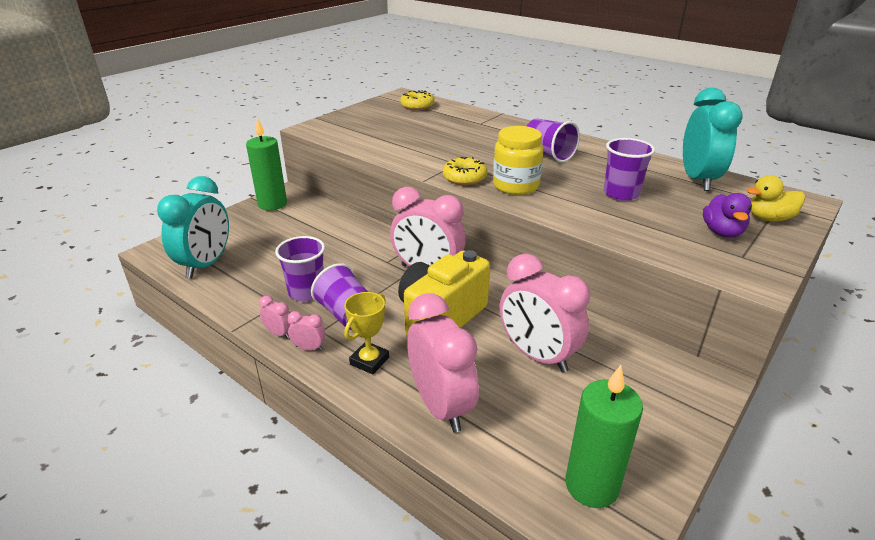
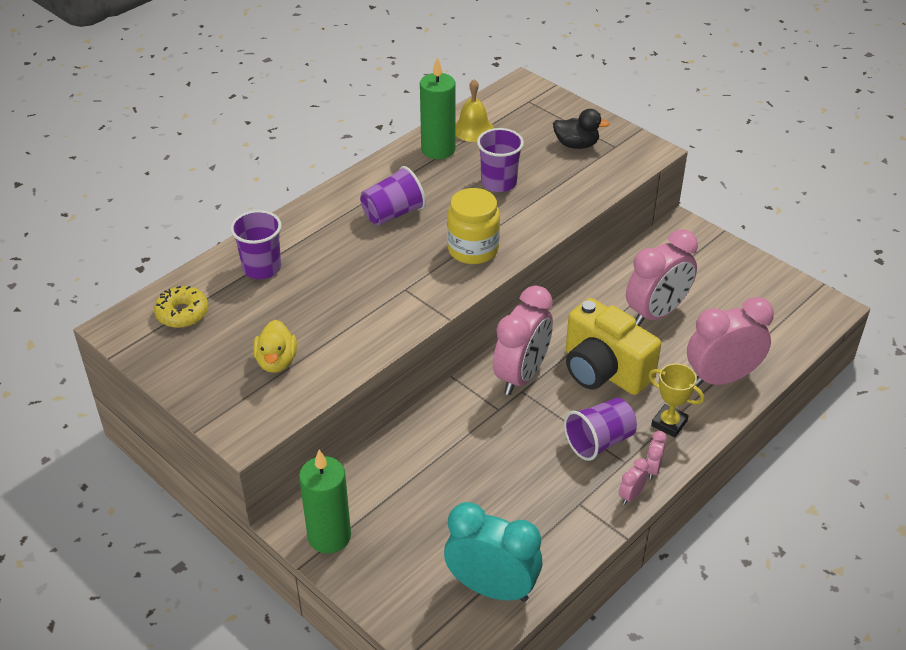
camera: 85 degrees left, 10 degrees up
(307, 292) = (557, 478): purple cup -> purple cup (262, 268)
(464, 178) = (448, 285): yellow donut -> none
(591, 485) = (787, 308): green candle -> green candle (438, 149)
(698, 180) = (473, 129): turquoise clock -> yellow bell
(722, 232) = (576, 145): purple duck -> black duck
(768, 218) = (553, 114): yellow duck -> yellow duck (276, 361)

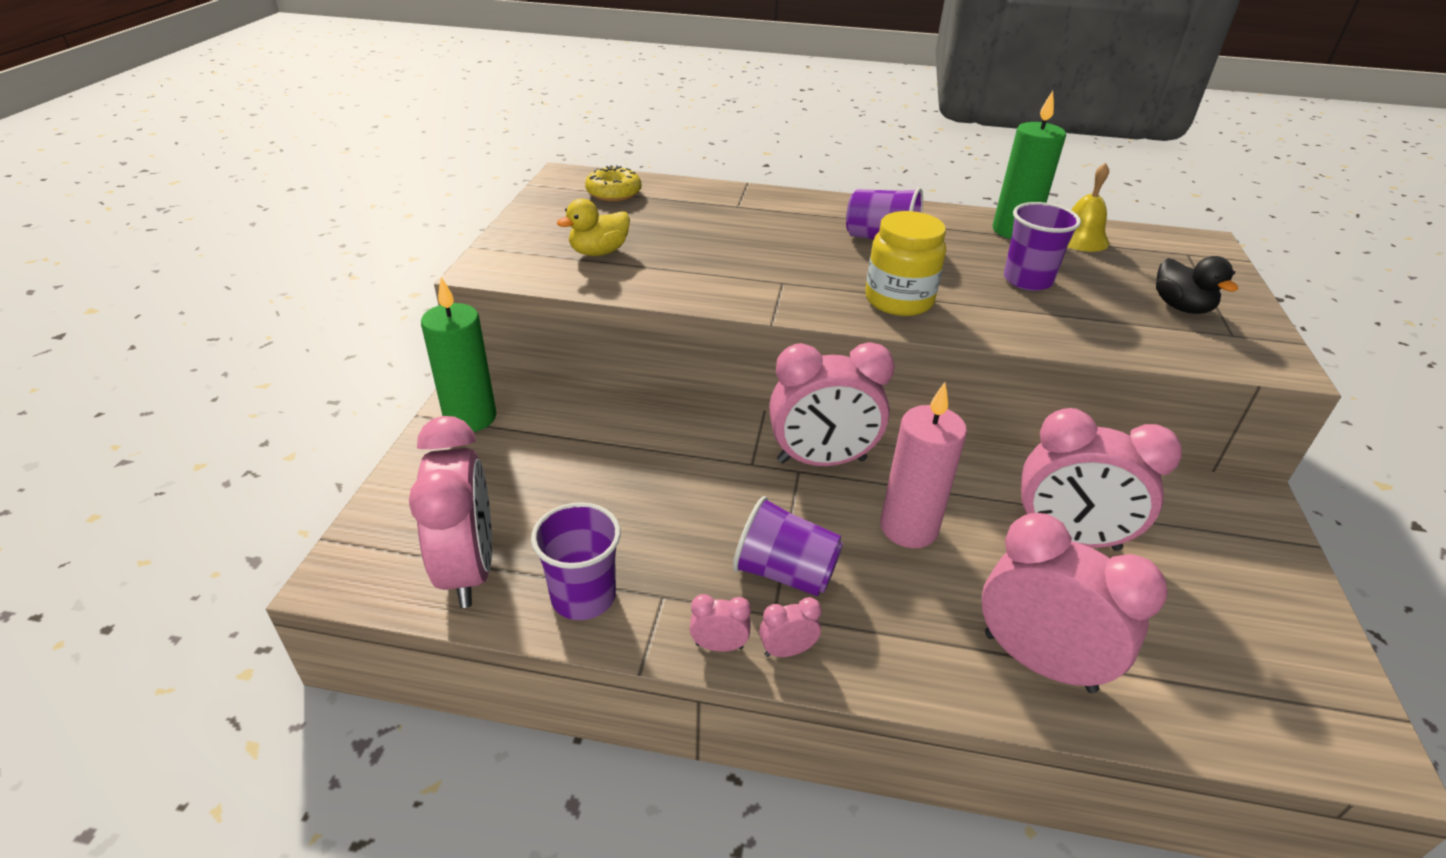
camera: 55 degrees right, 5 degrees down
(262, 268) = (714, 205): purple cup -> purple cup (583, 596)
(491, 588) = (469, 569): turquoise clock -> pink clock
(604, 371) = (908, 528): yellow camera -> pink candle
(669, 423) = (888, 634): yellow trophy -> none

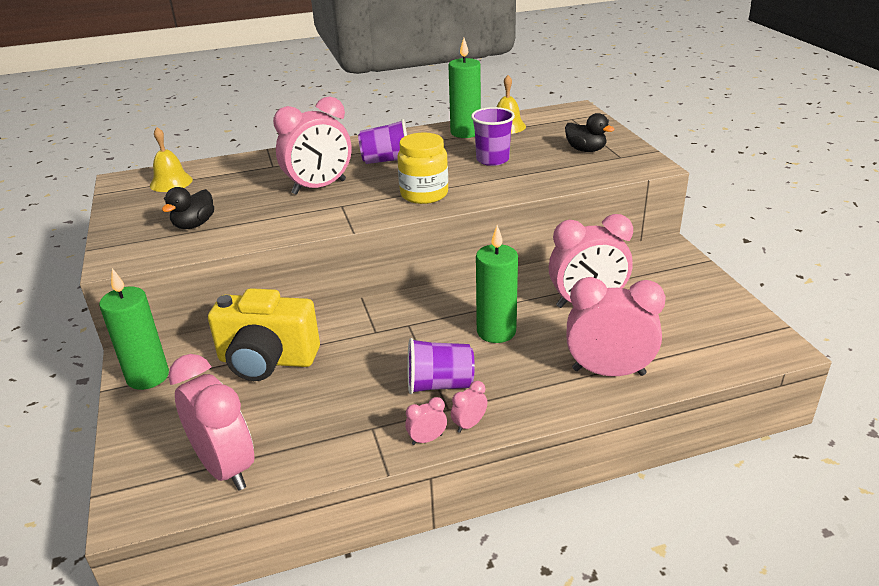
camera: 25 degrees left, 5 degrees down
(583, 596) = (319, 449): purple cup -> none
(599, 252) = (194, 225): yellow duck -> black duck
(603, 450) = (267, 361): none -> yellow camera
(613, 193) = (171, 182): yellow donut -> yellow bell
(821, 461) = (419, 314): pink clock -> pink clock (319, 187)
(908, 528) = (496, 332): pink candle -> green candle

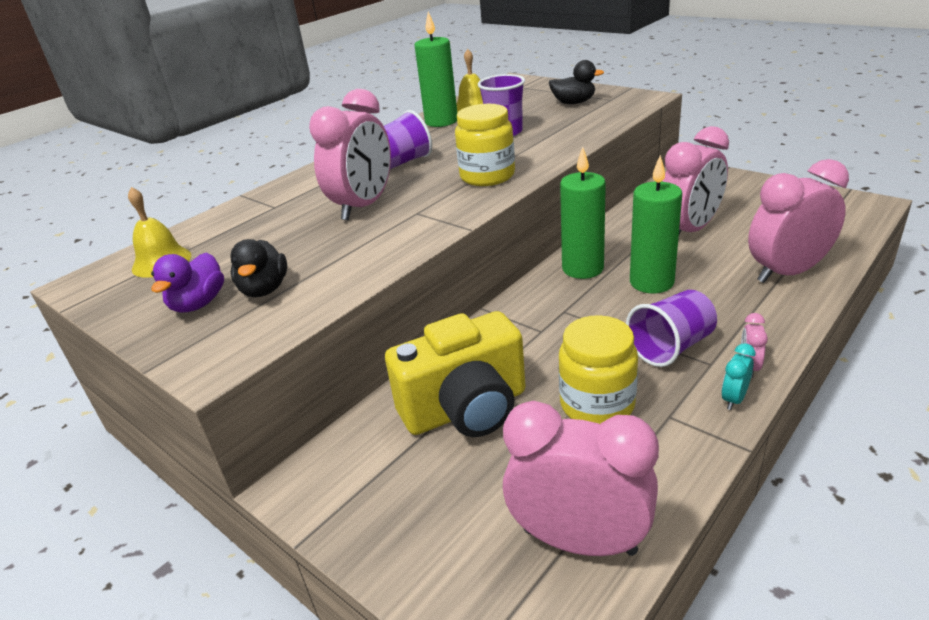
camera: 30 degrees left, 0 degrees up
(148, 376) = (341, 497): green candle -> green candle (582, 268)
(154, 219) = (198, 304): none -> purple duck
(341, 397) = (597, 404): none -> yellow jar
(427, 439) = (734, 399): pink clock -> turquoise clock

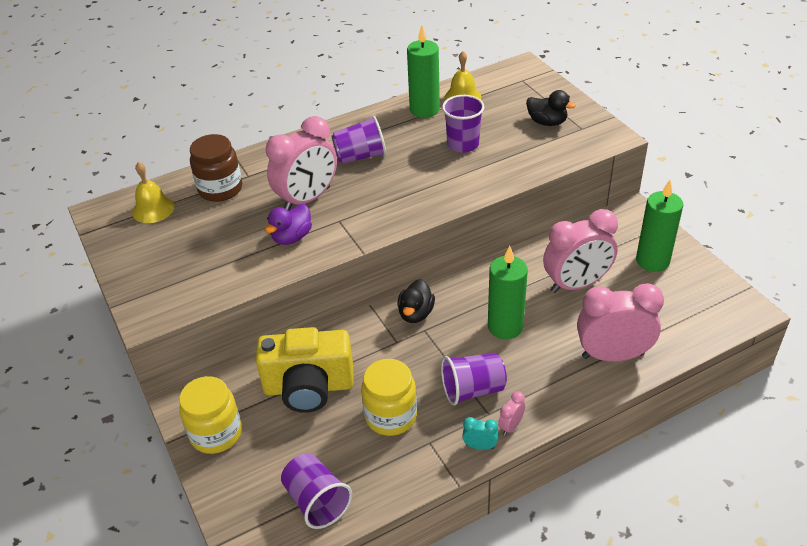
camera: 20 degrees right, 10 degrees up
(198, 304) = (160, 260): purple duck -> purple duck (292, 237)
(245, 224) = (220, 189): none -> brown jar
(264, 289) = (204, 262): black duck -> black duck (416, 313)
(487, 176) = (413, 197): yellow jar -> yellow jar (216, 433)
(579, 541) = (317, 501): pink clock -> purple cup
(582, 268) = (465, 294): green candle -> green candle (652, 261)
(734, 399) = (480, 446): turquoise clock -> turquoise clock turned 45 degrees clockwise

